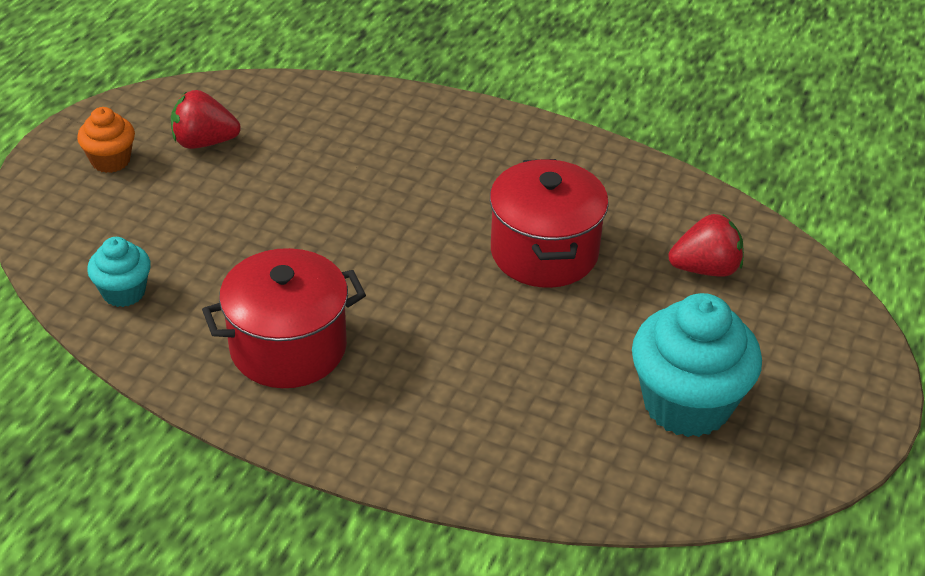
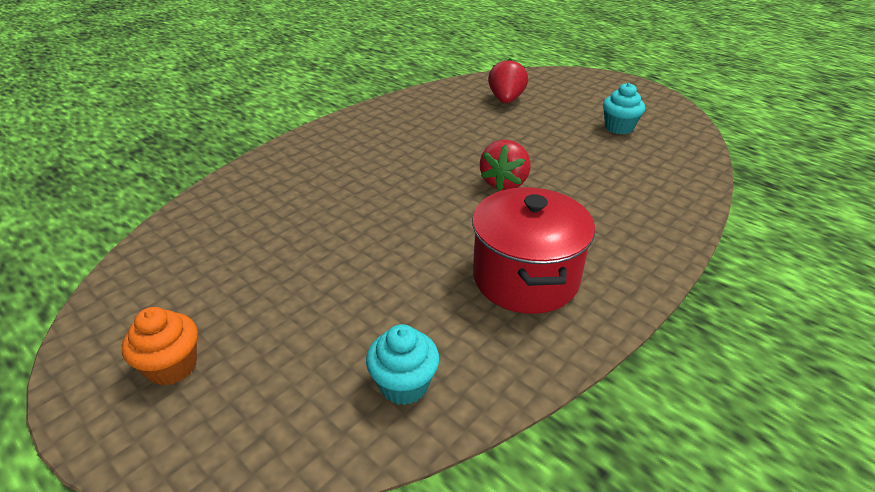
camera: 70 degrees left, 5 degrees down
(204, 142) = (206, 287): red strawberry -> red strawberry (504, 183)
(544, 252) = (465, 145): red pot -> none
(687, 404) = (619, 127): turquoise cupcake -> turquoise cupcake, size x0.52

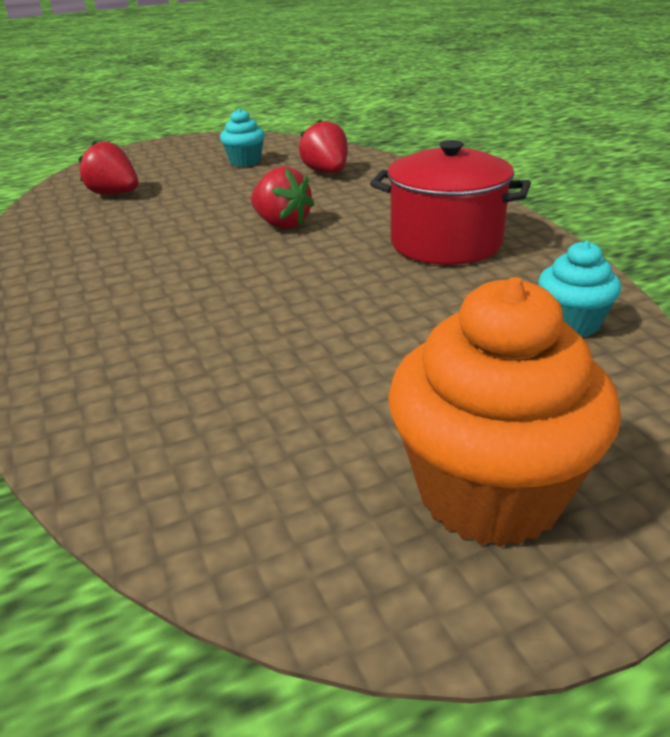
camera: 65 degrees left, 5 degrees down
(172, 366) = (489, 492): orange cupcake -> orange cupcake, size x1.92
(634, 173) = (327, 172): none -> red strawberry

